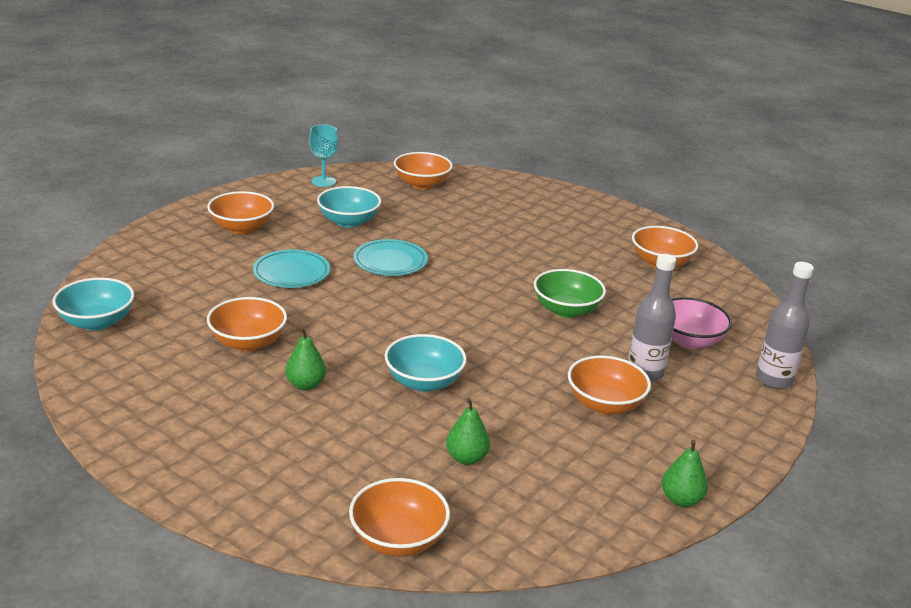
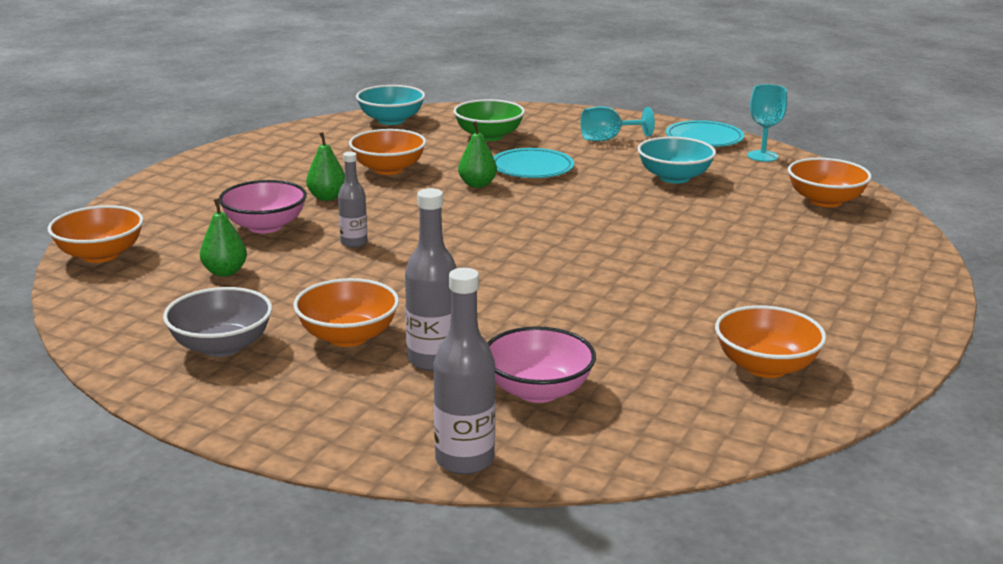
camera: 80 degrees right, 5 degrees down
(242, 228) = (608, 139): orange bowl -> turquoise goblet
(364, 427) = (265, 226): none -> pink bowl
(390, 261) = (598, 205): turquoise plate -> turquoise plate (704, 139)
(424, 382) = (354, 243): turquoise bowl -> grey bottle
(566, 310) = (560, 305): green bowl -> green bowl (489, 136)
(615, 467) = (221, 346): none -> grey bowl
(681, 499) = (166, 386): green pear -> green pear (477, 185)

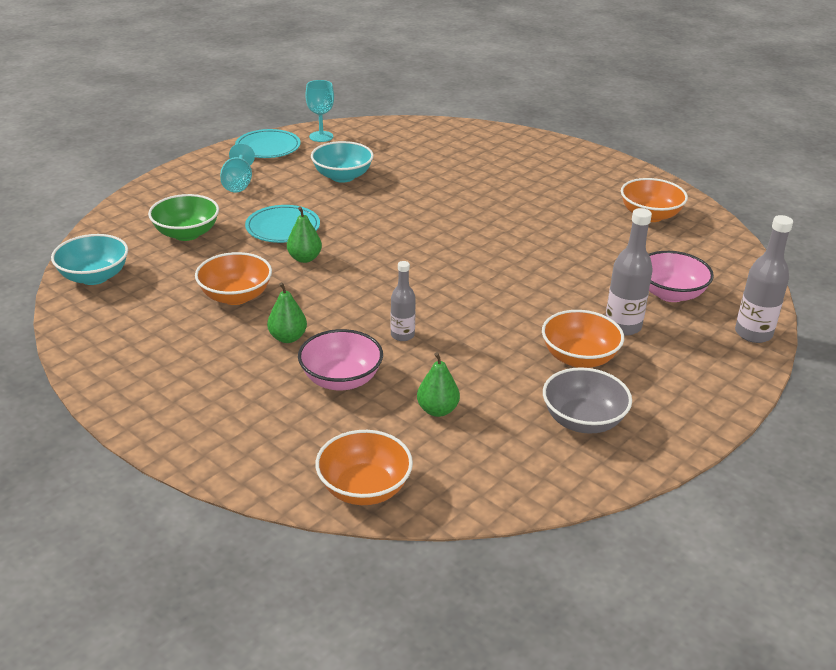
camera: 75 degrees left, 10 degrees up
(825, 201) = (417, 138): orange bowl -> none

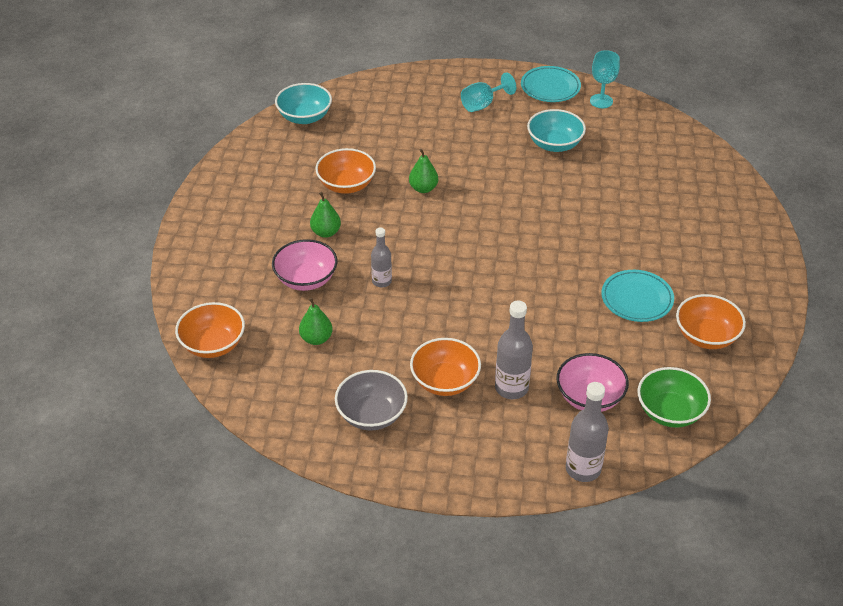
camera: 55 degrees right, 10 degrees up
(186, 233) = (393, 122): green bowl -> green bowl (670, 412)
(283, 228) = (450, 157): turquoise plate -> turquoise plate (637, 299)

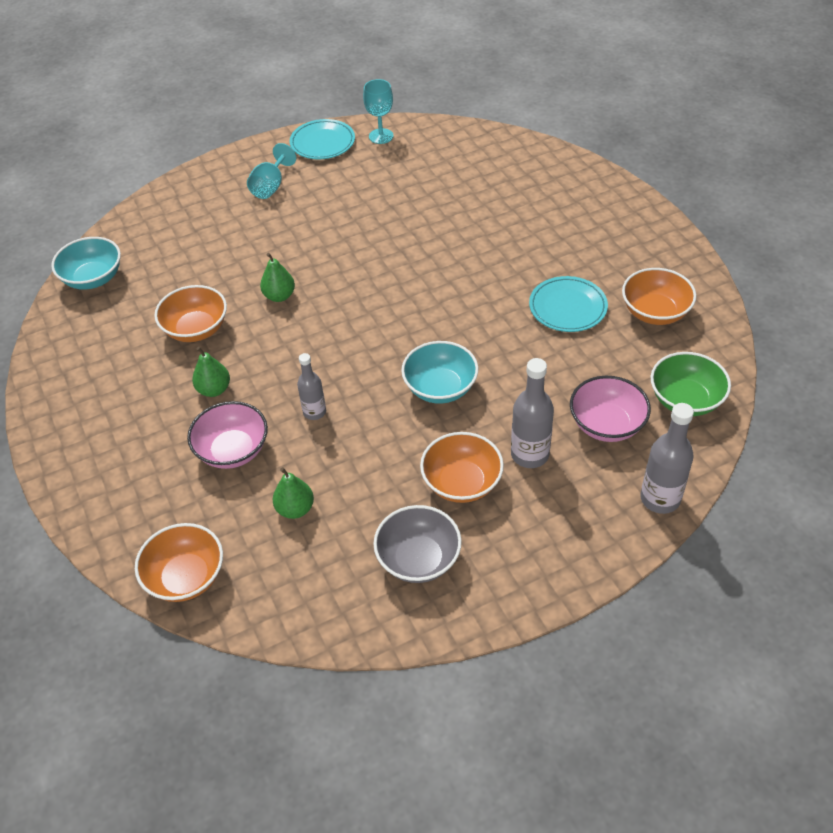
camera: 30 degrees left, 5 degrees up
(554, 144) = (371, 195): turquoise bowl -> turquoise bowl (440, 388)

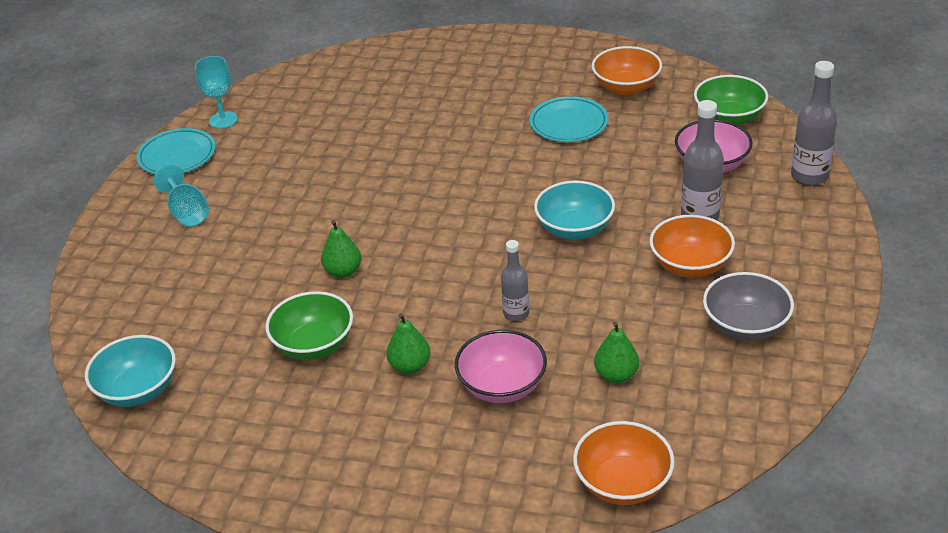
camera: 50 degrees left, 10 degrees down
(196, 329) = (314, 345): orange bowl -> green bowl

